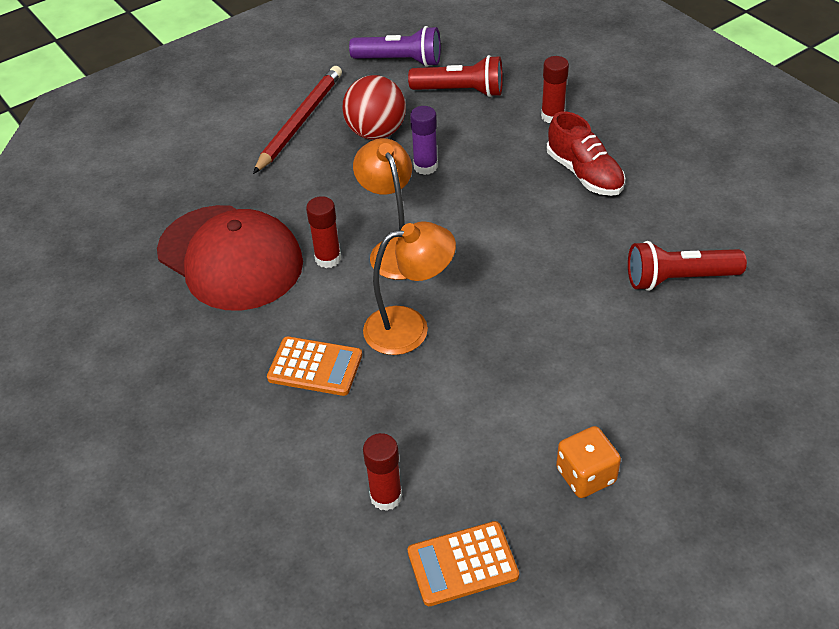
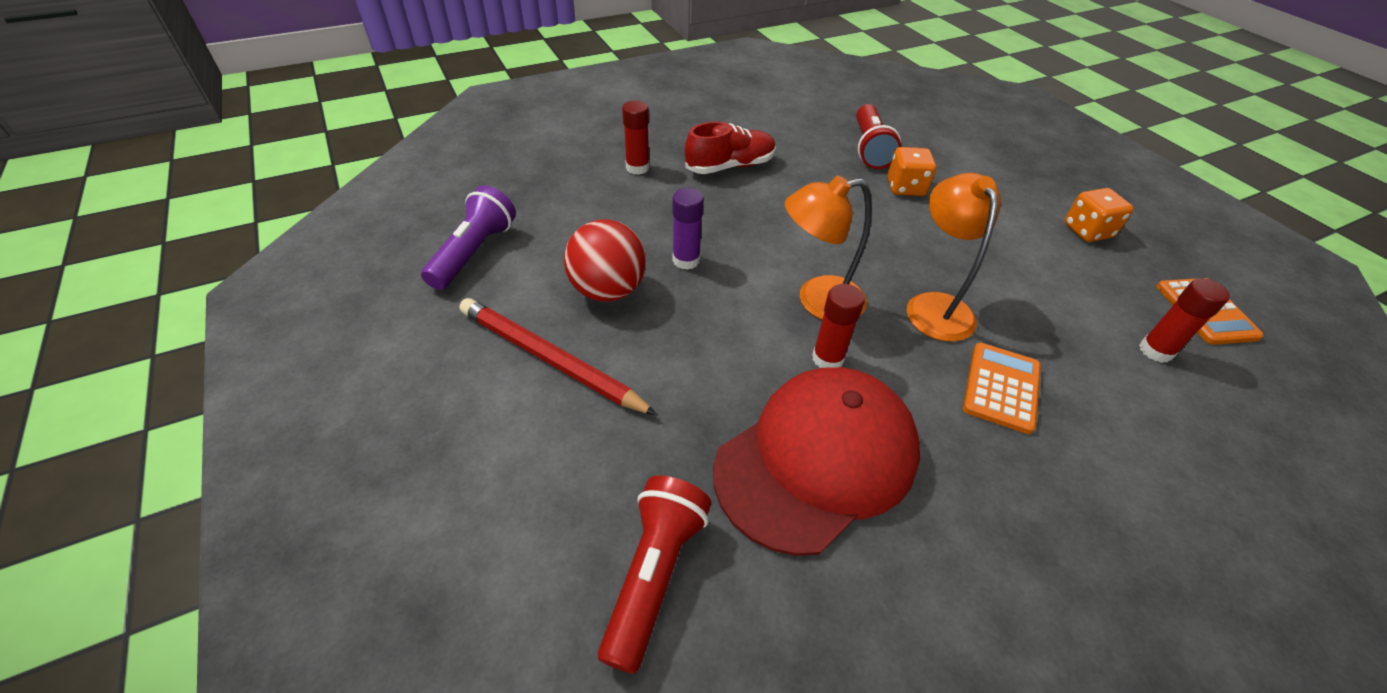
camera: 85 degrees left, 0 degrees up
(460, 91) = (564, 216): red flashlight -> red flashlight (654, 574)
(607, 310) = (905, 187): none -> orange dice

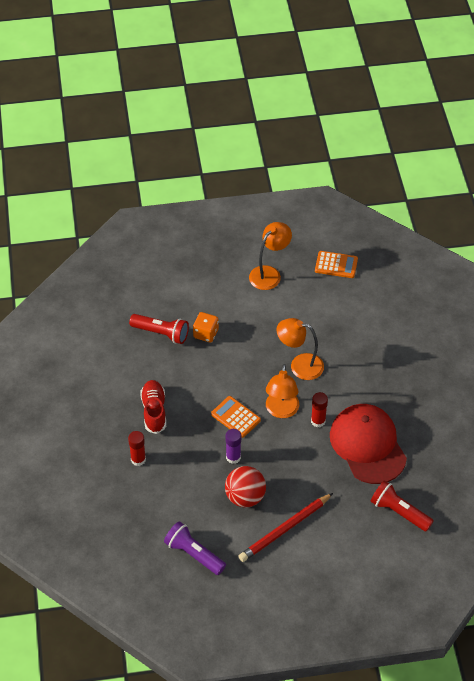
camera: 70 degrees left, 5 degrees up
(1001, 387) = (353, 365): orange calculator -> orange calculator (235, 417)
(1087, 231) = (269, 273): orange dice -> orange lamp
(1155, 351) = (351, 299): red glue stick -> none

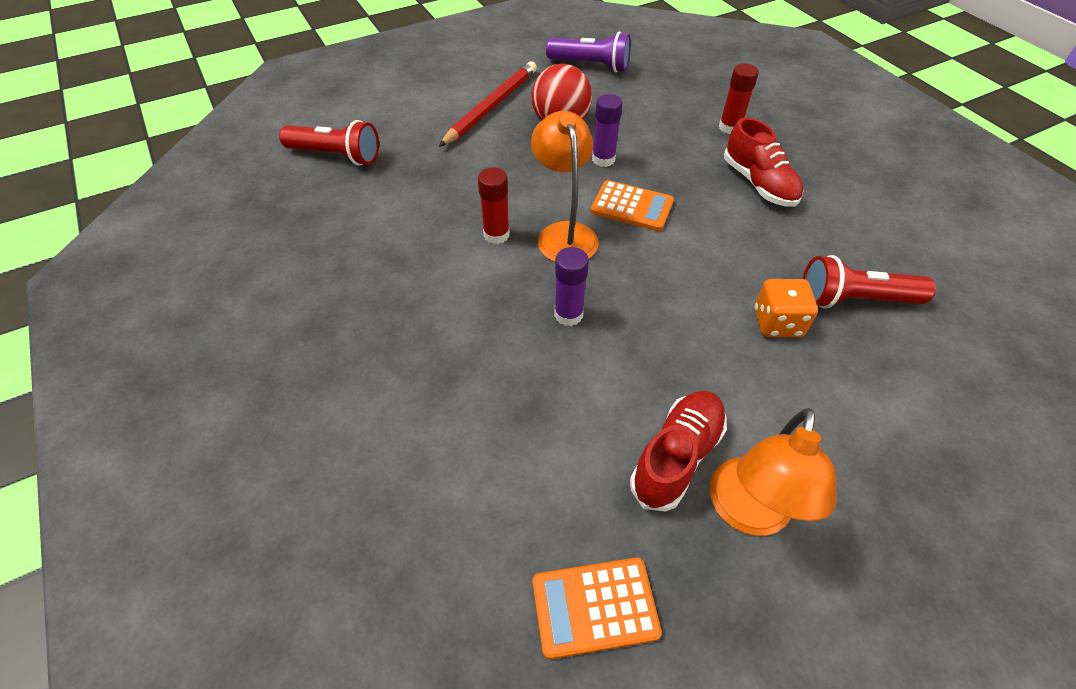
camera: 160 degrees right, 0 degrees up
(284, 297) = (676, 456): none -> red shoe
(299, 365) = (568, 314): orange lamp -> purple glue stick
(367, 445) = (402, 222): red cap -> none

